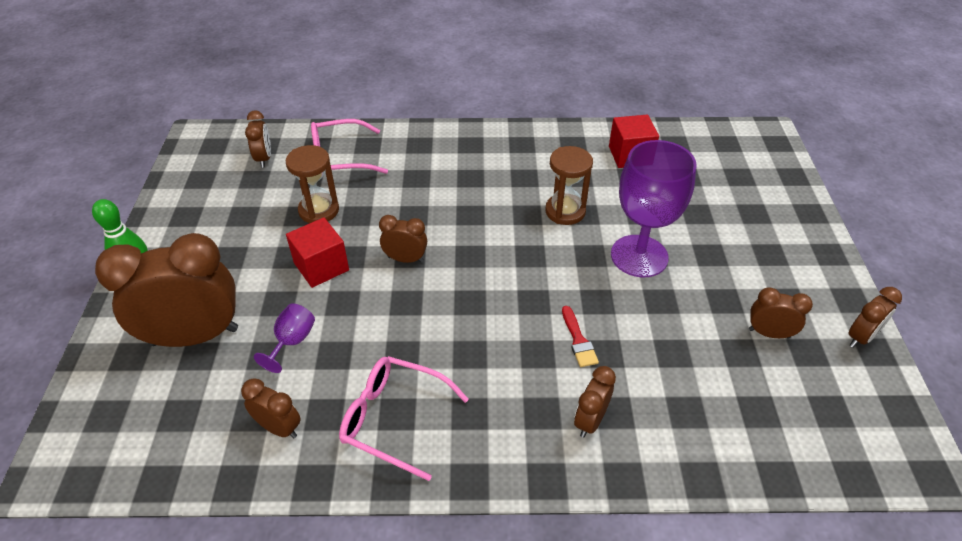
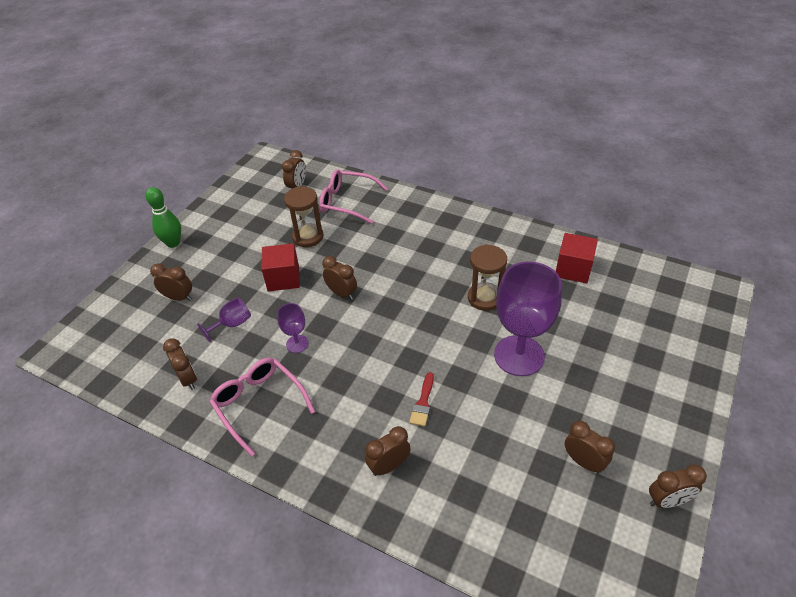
camera: 30 degrees right, 0 degrees up
(195, 336) = (179, 298): brown clock -> brown clock, size x0.47
(392, 333) = (297, 344): none -> purple goblet

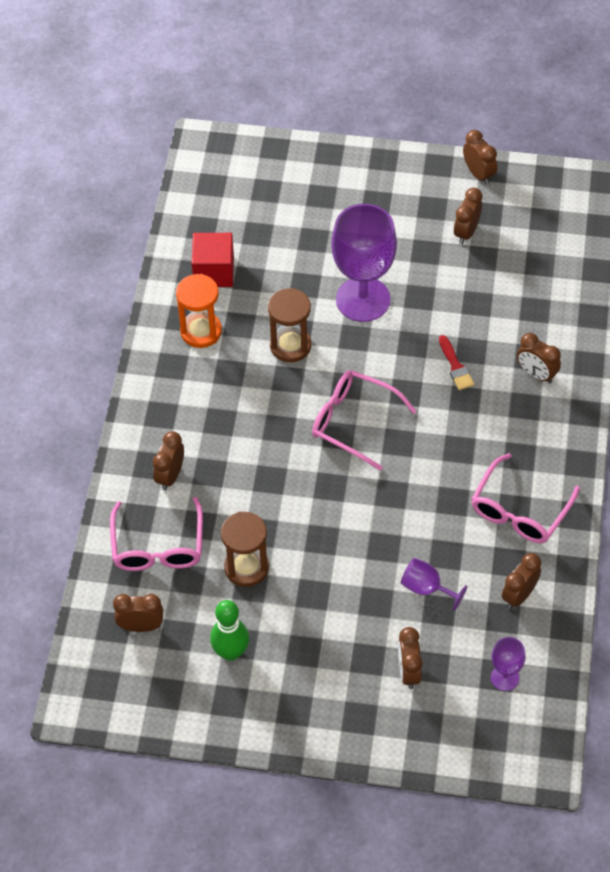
camera: 110 degrees left, 10 degrees up
(173, 243) = (314, 736): green bowling pin -> green bowling pin (231, 652)
(283, 278) = (332, 564): red cube -> none
(297, 344) = (428, 507): purple goblet -> purple goblet (505, 678)
(342, 293) = (334, 490): brown clock -> brown clock (170, 476)
(396, 318) = (353, 422): none -> pink glasses
(423, 403) = (455, 366): red brush -> red brush turned 75 degrees clockwise
(515, 251) = (201, 331): none -> orange hourglass

